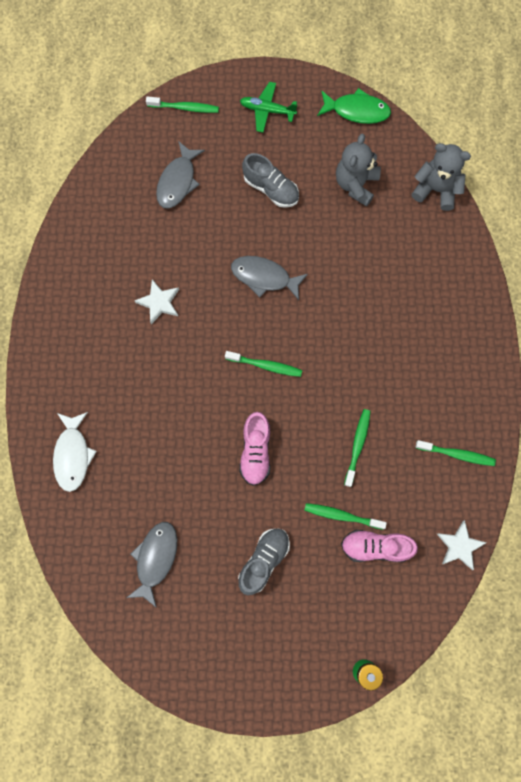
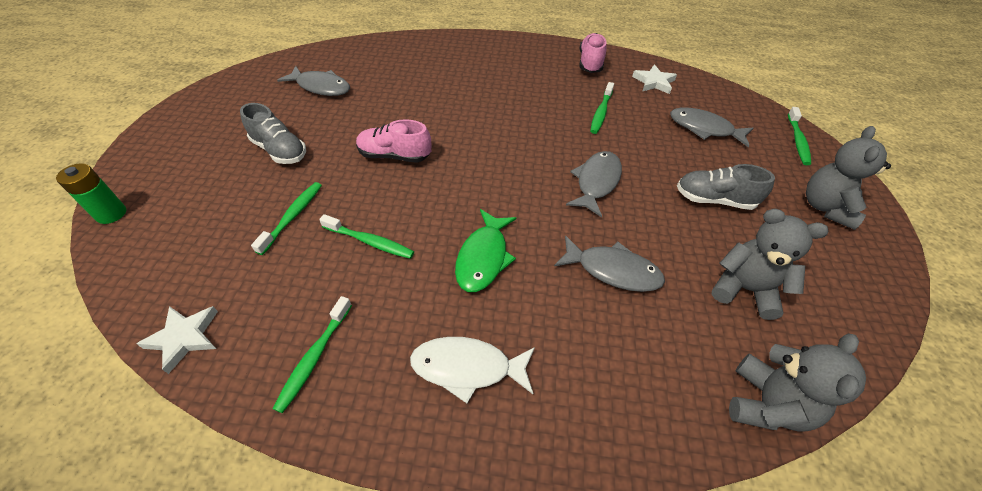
camera: 95 degrees right, 25 degrees down
(73, 455) = (430, 53): white fish -> white fish (467, 368)
(159, 303) = (566, 107): white star -> white star (654, 82)
(265, 365) = (489, 172): green toothbrush -> green toothbrush (601, 113)
(267, 110) = (825, 207): green plane -> grey teddy bear
(271, 189) = (714, 200): grey shoe -> grey shoe turned 60 degrees clockwise
(354, 268) = (613, 270): none -> grey fish
(357, 110) = (871, 307): green fish -> green fish (483, 258)
(375, 547) = (239, 243): pink shoe -> pink shoe (590, 63)

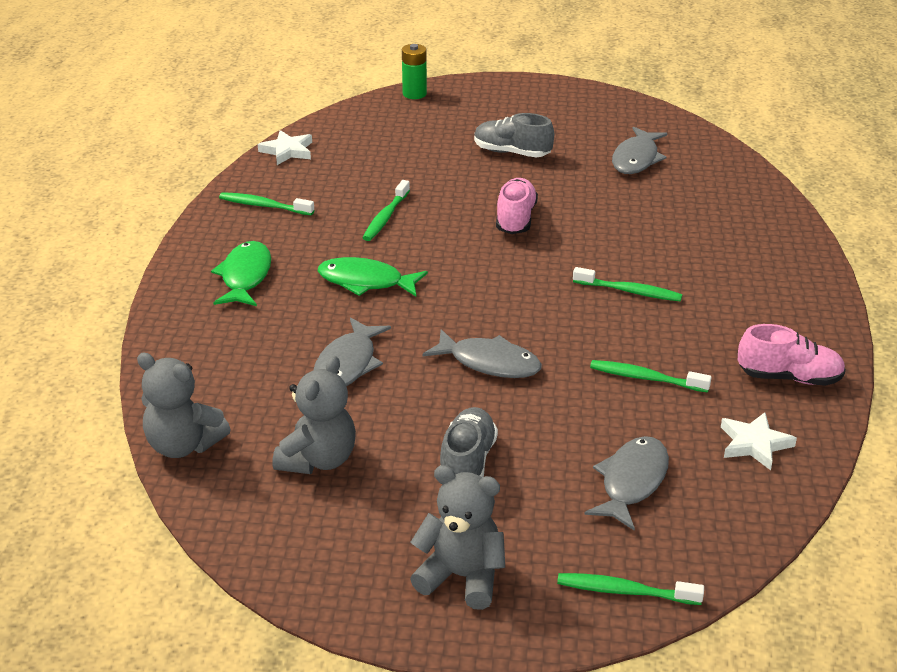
camera: 90 degrees right, 15 degrees down
(280, 150) = (512, 152): grey shoe -> grey shoe turned 75 degrees clockwise
(293, 216) = (416, 174): green toothbrush -> green toothbrush (629, 291)
(467, 368) = (245, 276): white fish -> green fish

